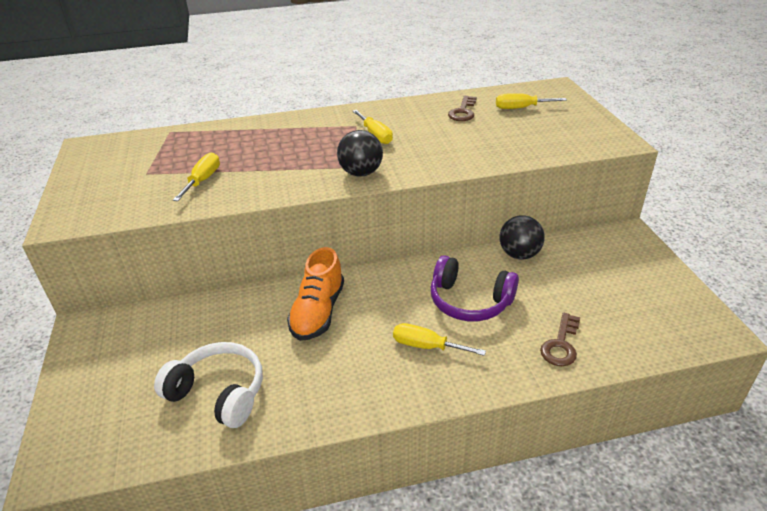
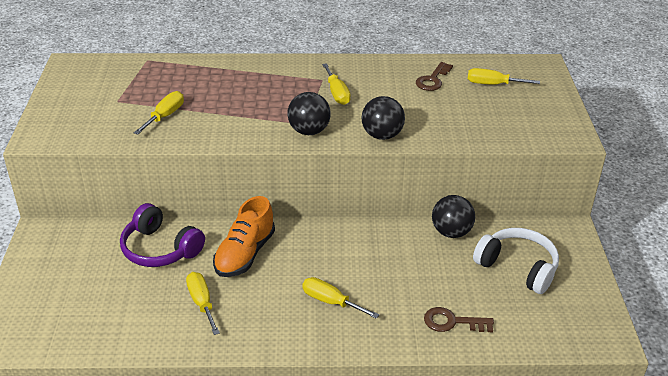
camera: 10 degrees right, 0 degrees up
(218, 393) = (141, 308): white headphones -> white headphones (517, 267)
(286, 374) = (202, 303): none -> yellow screwdriver
(437, 166) = (382, 135): none -> black ball
(469, 301) = (385, 268): purple headphones -> purple headphones (160, 249)
(561, 344) = (453, 322): brown key -> brown key turned 60 degrees clockwise

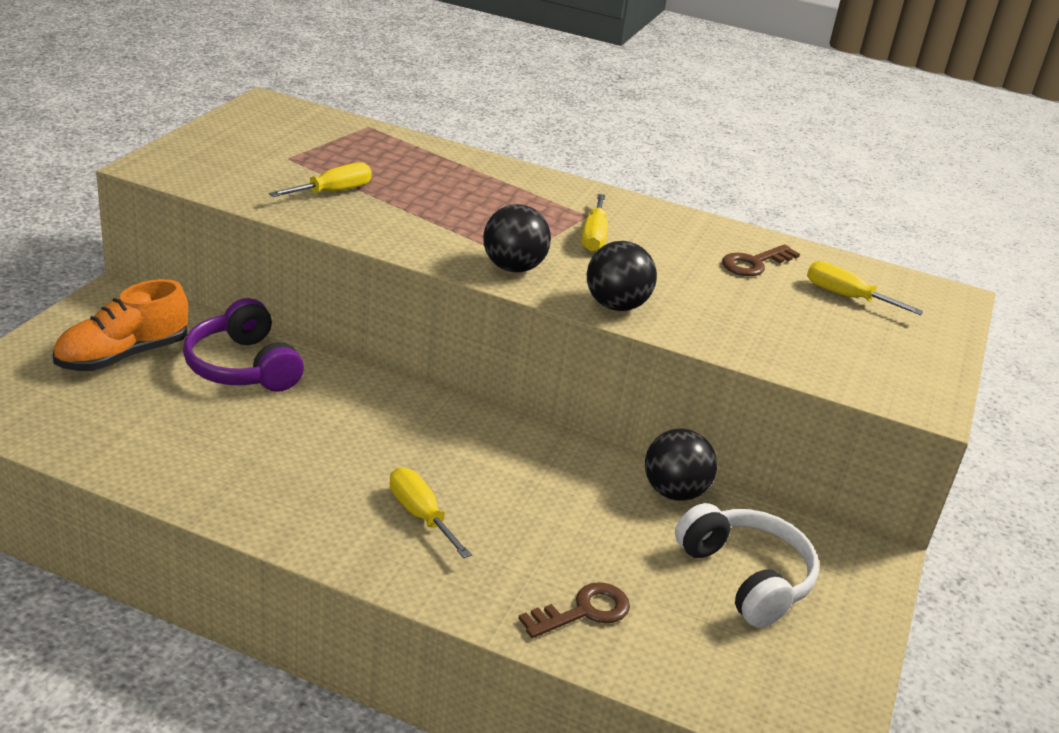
camera: 20 degrees right, 5 degrees down
(202, 303) = (242, 449): yellow screwdriver -> none
(245, 254) = (349, 412): orange shoe -> orange shoe (123, 356)
(453, 322) = (583, 611): brown key -> brown key turned 120 degrees clockwise

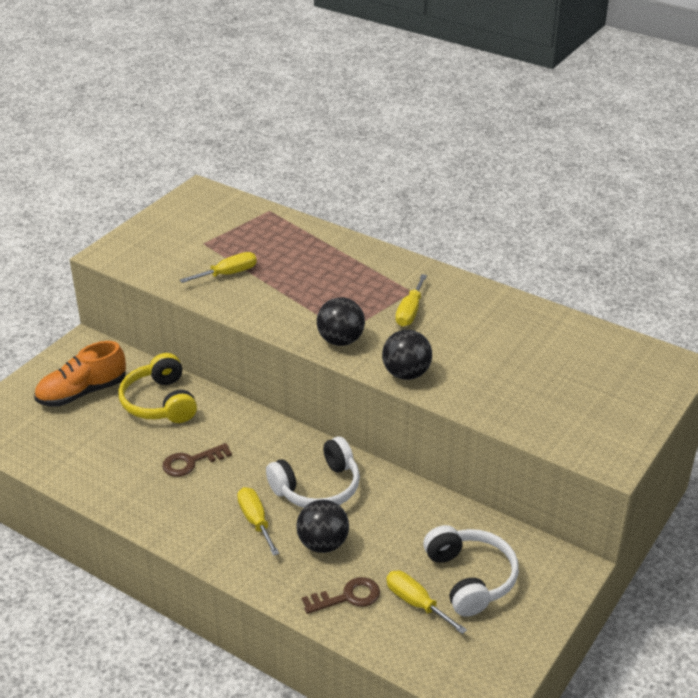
camera: 15 degrees right, 5 degrees up
(243, 367) = (160, 402): purple headphones -> yellow headphones
(497, 468) = (317, 487): none -> white headphones
(674, 492) = (439, 510): black ball -> black ball (323, 544)
(754, 263) = (528, 335): brown key -> brown key (191, 462)
(846, 297) = (589, 365): yellow screwdriver -> yellow screwdriver (416, 603)

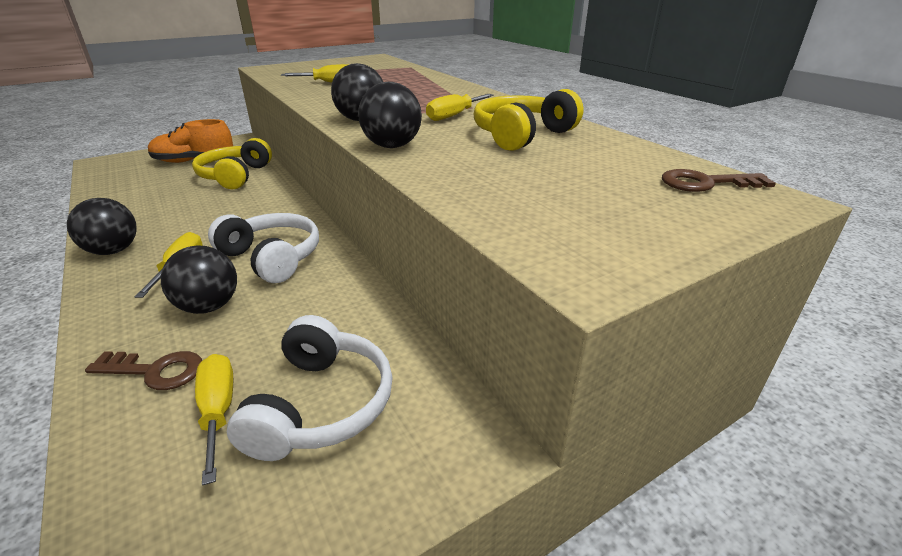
camera: 25 degrees right, 5 degrees down
(174, 525) = (113, 251): none -> black ball
(191, 462) = (198, 213): brown key -> brown key (706, 183)
(317, 487) = (272, 258): white headphones -> white headphones turned 135 degrees counterclockwise
(487, 330) = (522, 135): none -> yellow headphones

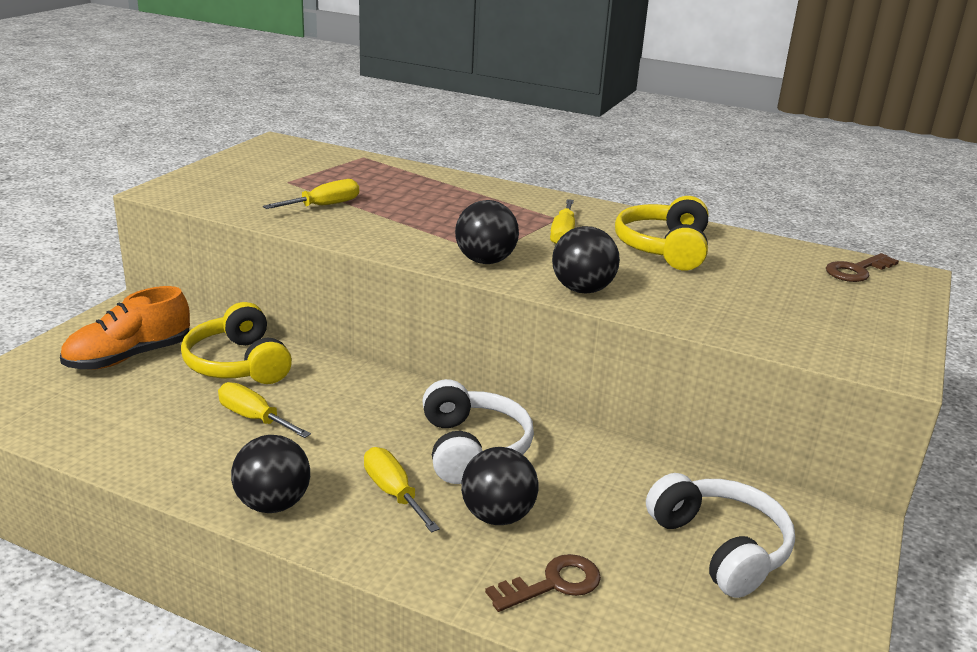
camera: 35 degrees left, 5 degrees down
(218, 411) = (656, 585): yellow screwdriver -> yellow screwdriver (254, 418)
(272, 258) = (472, 448): white headphones -> white headphones turned 75 degrees clockwise

